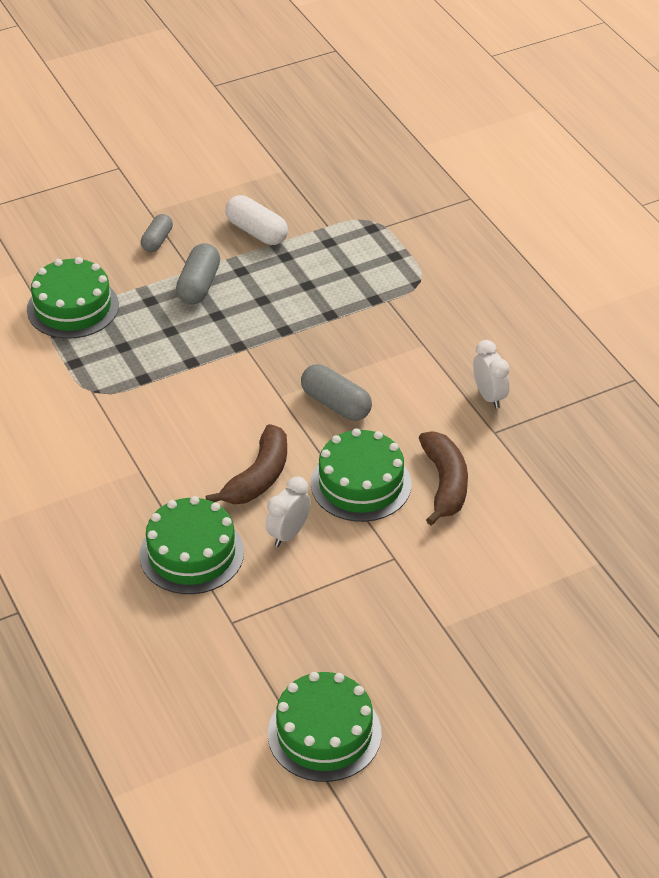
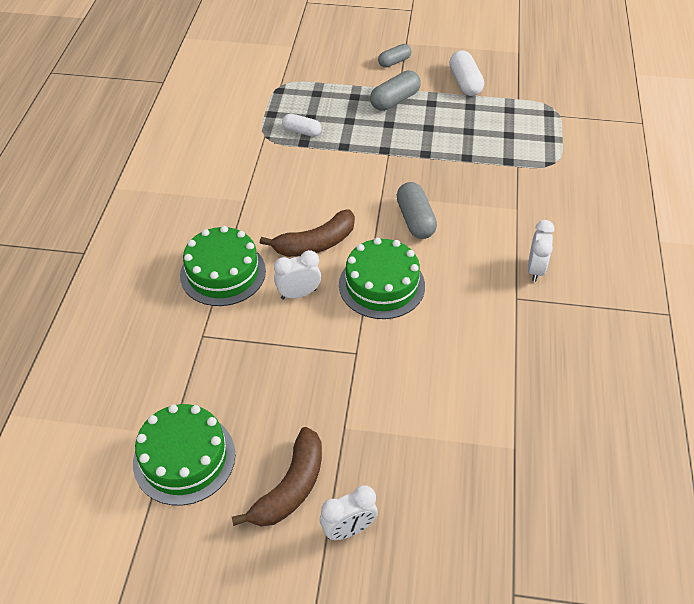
camera: 35 degrees right, 5 degrees up
(73, 307) = (303, 80): green cake -> none
(129, 367) = (302, 131): none -> white capsule
(445, 484) = (444, 317): brown banana -> brown banana (291, 487)
(521, 703) = (348, 529): none -> white clock

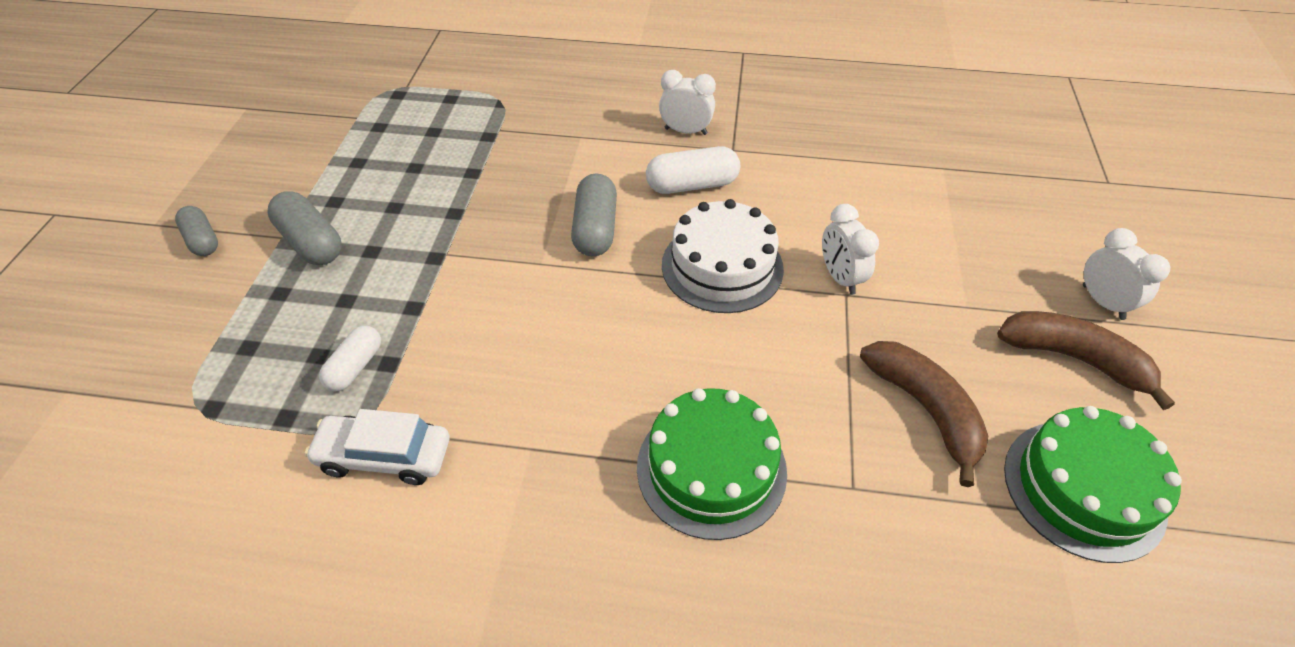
camera: 90 degrees left, 0 degrees up
(245, 149) = (384, 456): none -> white car
(298, 294) = (748, 360): white clock -> white clock (840, 277)
(316, 244) = (642, 341): brown banana -> brown banana (925, 409)
(381, 285) = (722, 266): green cake -> white cake
(415, 220) = (595, 229): grey capsule -> grey capsule turned 75 degrees counterclockwise
(465, 83) = (298, 164): white capsule -> white capsule (692, 185)

